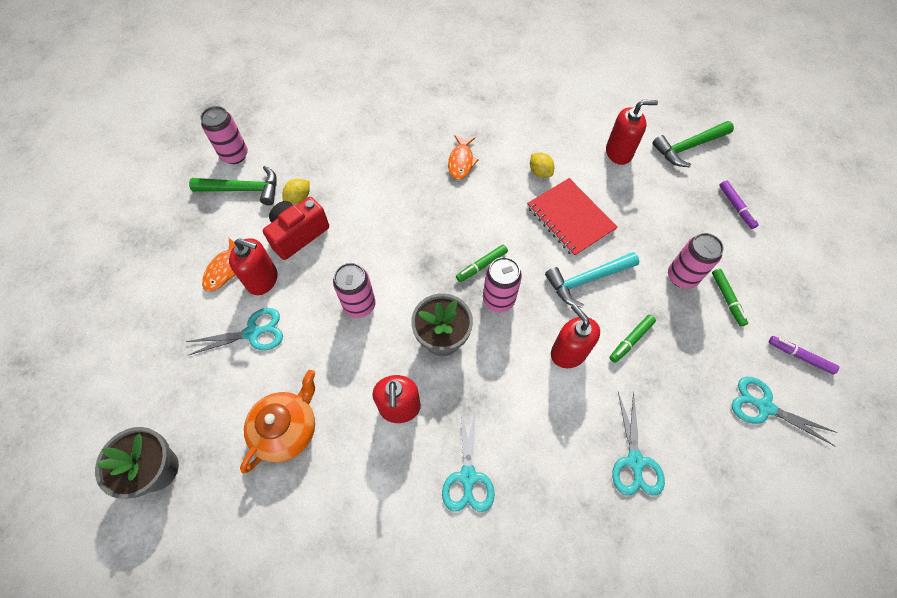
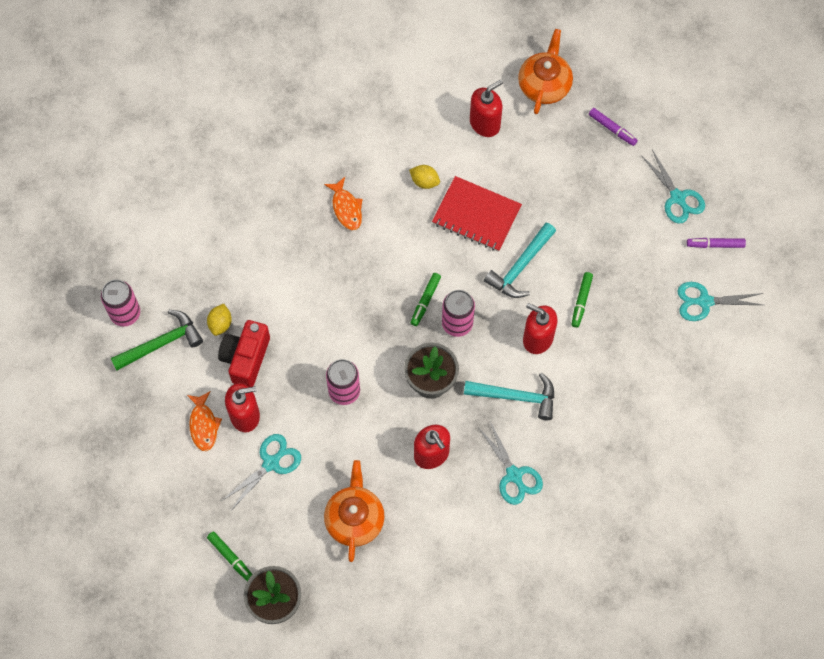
camera: 30 degrees left, 5 degrees up
(516, 397) = (516, 397): none -> turquoise hammer
(635, 461) = (629, 396): turquoise scissors -> turquoise scissors (677, 197)
(682, 276) = (596, 222): pink can -> none
(688, 147) = (544, 85): green hammer -> orange teapot
(727, 299) = (640, 224): green marker -> green marker (230, 557)

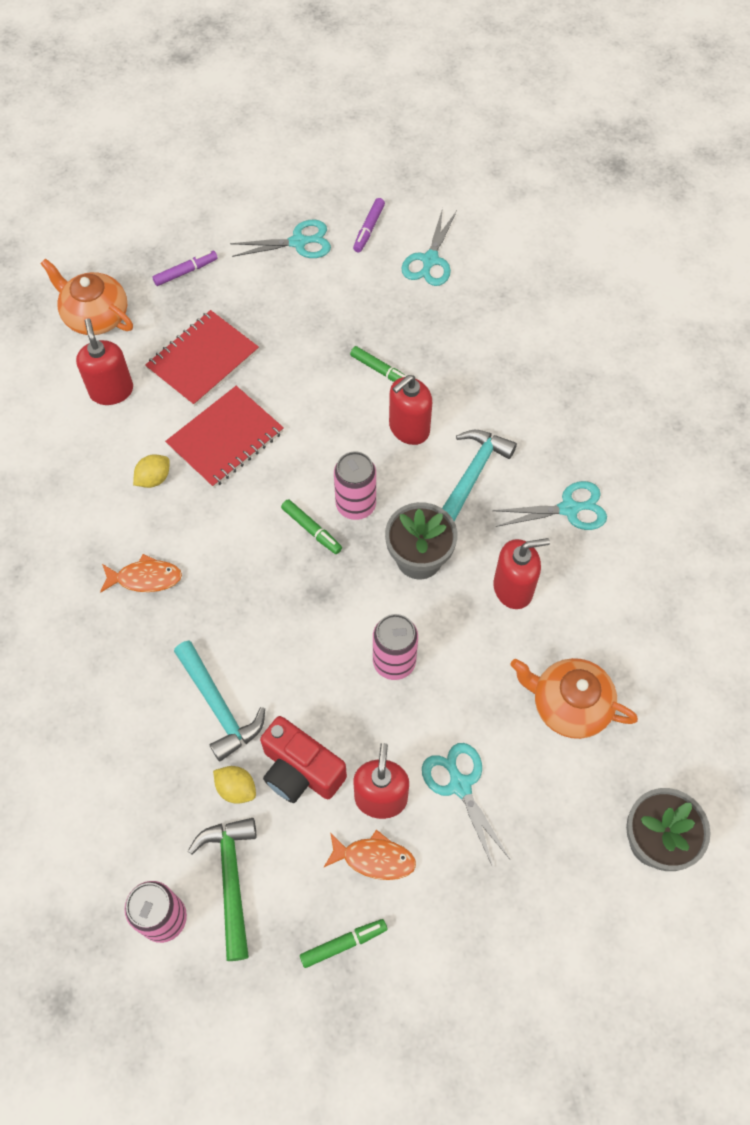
camera: 70 degrees left, 5 degrees down
(230, 557) = (575, 881): green marker -> green marker (343, 944)
(520, 267) = (312, 416): turquoise hammer -> turquoise hammer (219, 706)
(537, 173) = (203, 360): none -> red notebook

